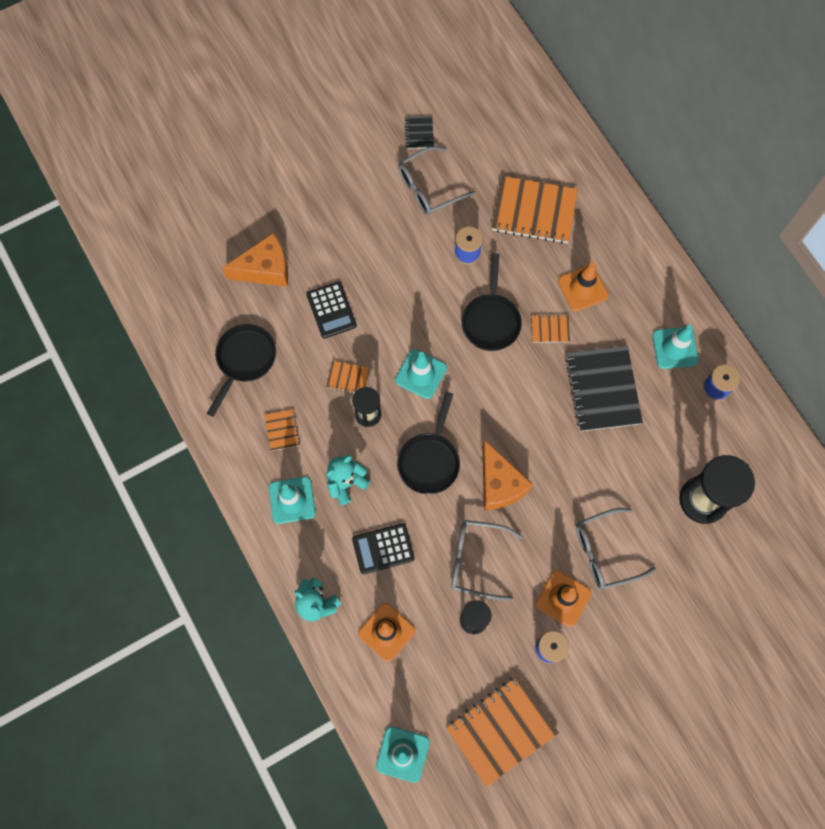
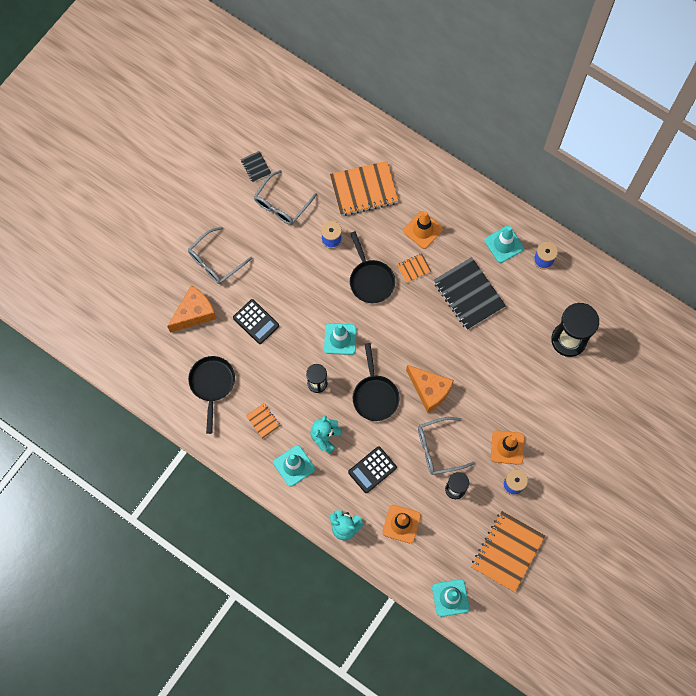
camera: 25 degrees left, 0 degrees up
(347, 378) = (291, 364): orange notebook -> none
(605, 552) = (520, 404): grey glasses -> grey glasses (215, 261)

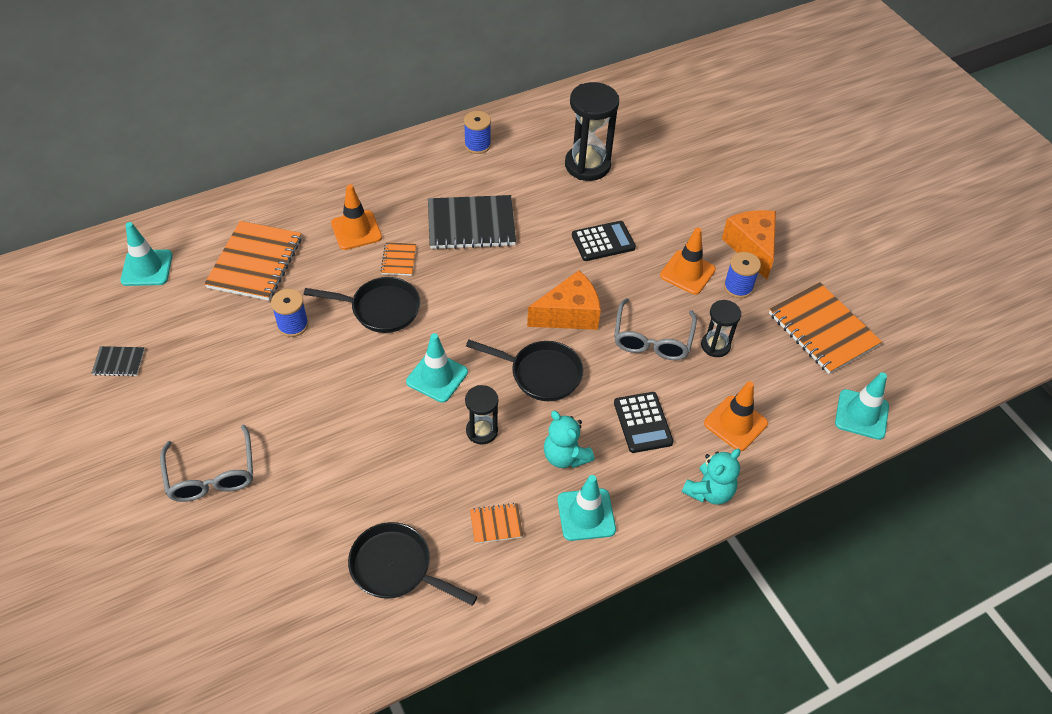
camera: 65 degrees left, 20 degrees down
(194, 313) = (268, 540): orange cheese -> orange cheese (751, 248)
(256, 322) = (341, 465): black calculator -> black calculator (603, 241)
(281, 204) = (197, 357): grey glasses -> none
(504, 244) = (433, 168): turquoise traffic cone -> turquoise traffic cone (147, 268)

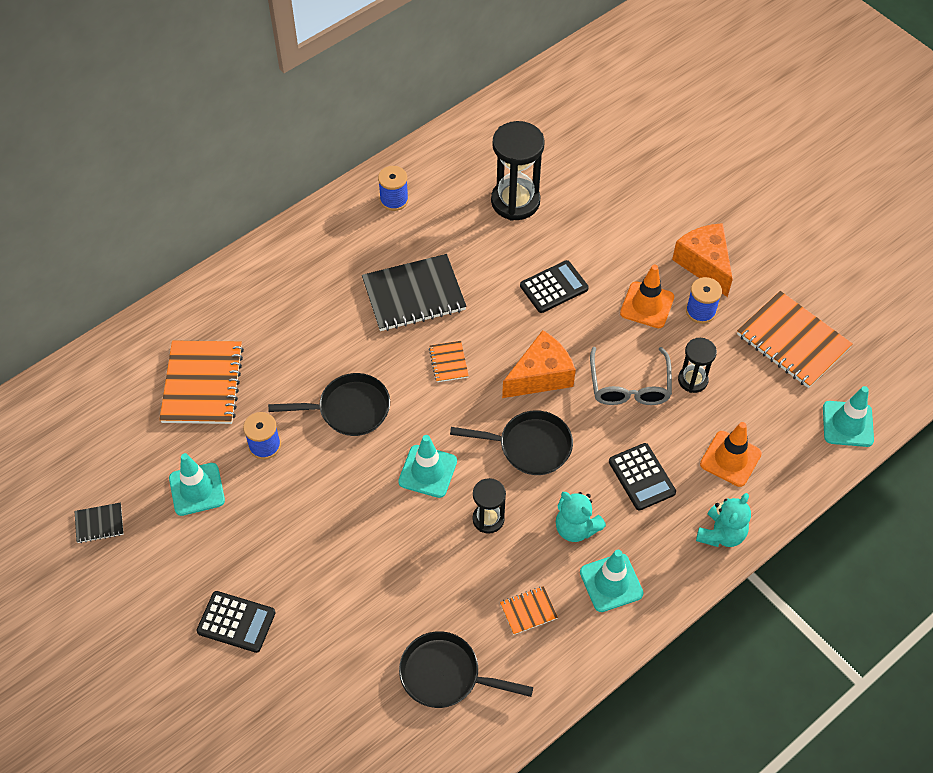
camera: 10 degrees left, 5 degrees up
(147, 268) = (90, 413): turquoise traffic cone -> turquoise traffic cone (197, 489)
(212, 475) = (236, 622): grey glasses -> black calculator
(356, 230) = (296, 325): orange traffic cone -> none
(399, 260) = (351, 350): orange notebook -> orange notebook (448, 362)

